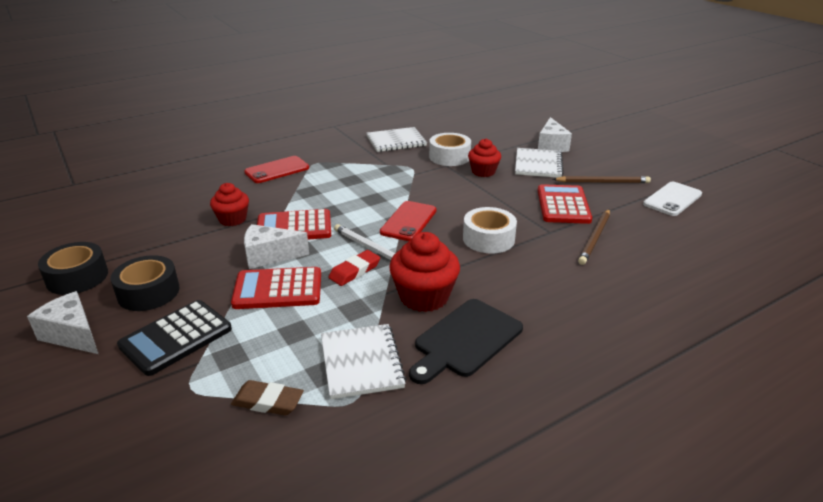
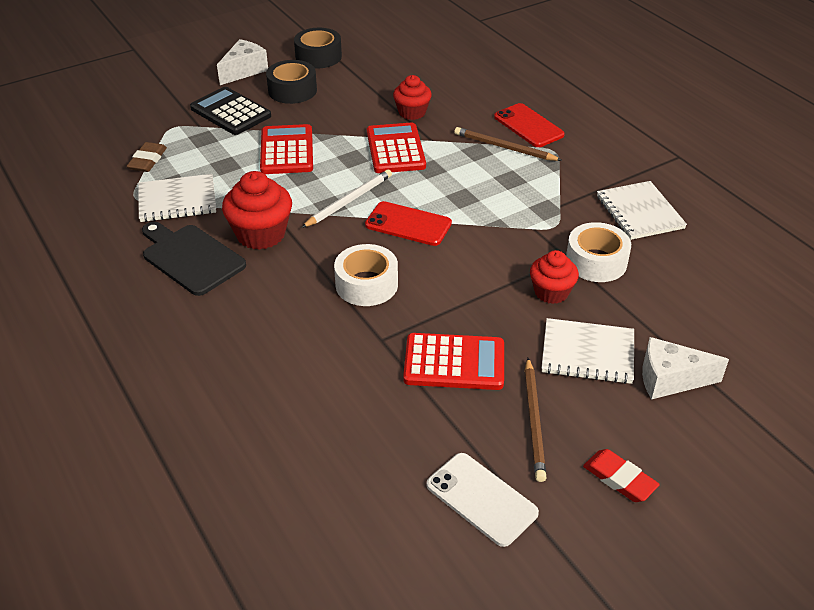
camera: 90 degrees right, 10 degrees up
(269, 256) = (342, 140): white cheese -> none
(354, 271) = (310, 191): red eraser -> red eraser (619, 479)
(595, 238) = (364, 380): brown pencil -> brown pencil (504, 147)

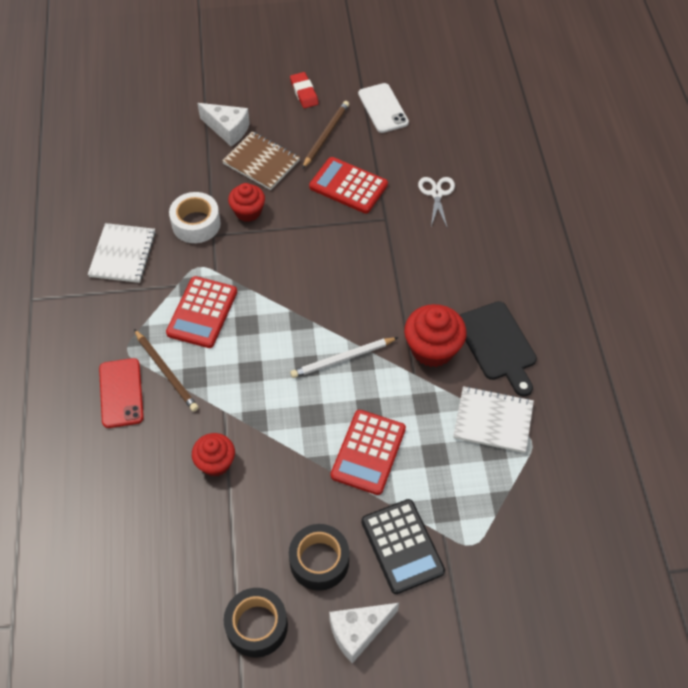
camera: 155 degrees left, 15 degrees up
(147, 160) = (509, 494): brown eraser -> none
(330, 394) = (436, 193): none -> white scissors
(366, 284) = (372, 267): white tape -> none
(395, 149) = (265, 411): red calculator -> red calculator (202, 312)
(408, 224) = (309, 313): red phone -> none
(587, 353) = (261, 162): white notebook -> brown notebook

